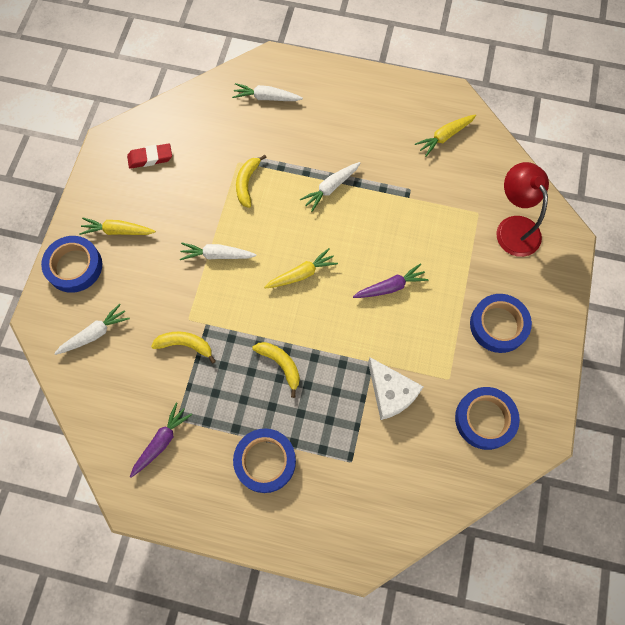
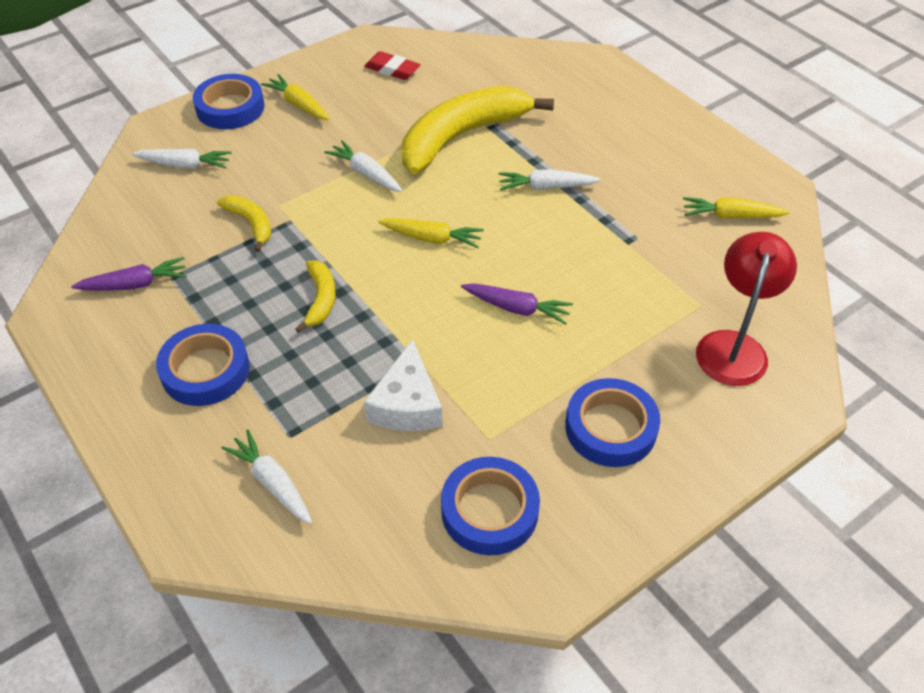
camera: 40 degrees right, 20 degrees down
(247, 183) = (462, 136): yellow banana -> yellow banana, size x2.21
(266, 98) = (559, 83): white carrot -> white carrot (272, 482)

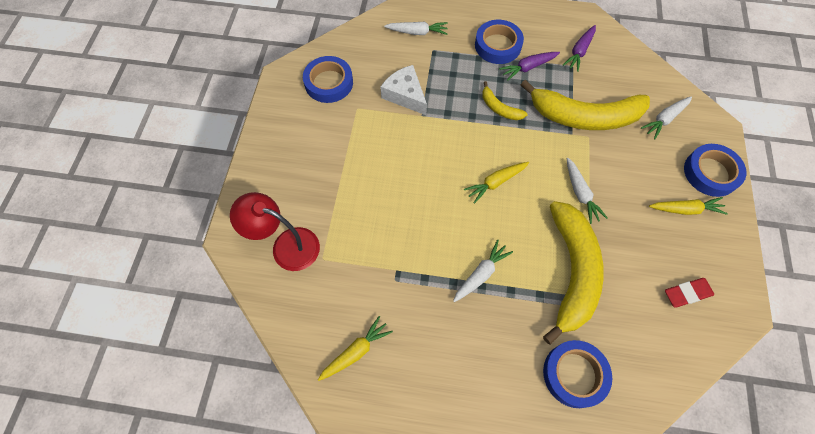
camera: 135 degrees right, 15 degrees up
(251, 224) = (584, 116): yellow banana -> yellow banana, size x2.21
(366, 174) = (580, 194): white carrot -> white carrot turned 75 degrees clockwise
(517, 308) = (410, 177): purple carrot -> purple carrot (528, 68)
(610, 428) = (311, 152): blue tape -> blue tape (574, 374)
(733, 346) = (286, 245): red lamp -> red lamp turned 135 degrees clockwise

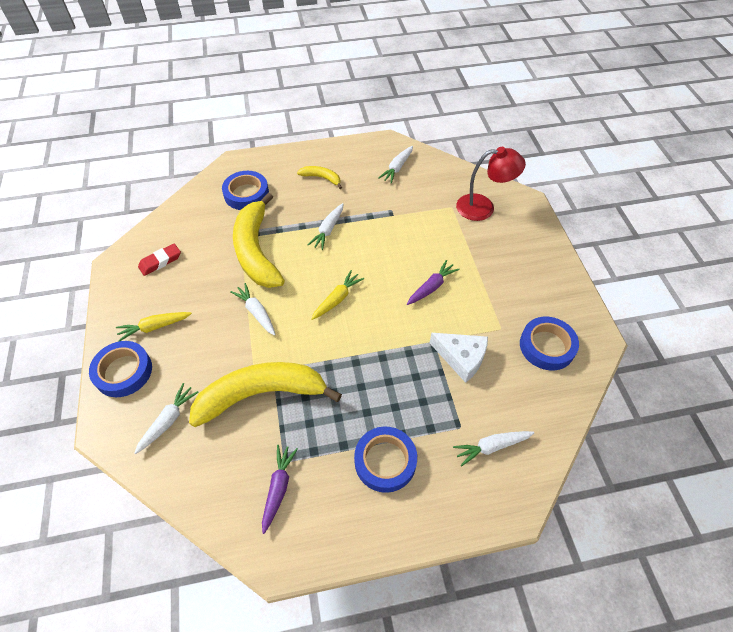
camera: 160 degrees right, 10 degrees down
(356, 351) = (397, 168): yellow carrot -> white carrot
(499, 108) = (357, 375): yellow banana -> yellow banana (322, 178)
(528, 68) = (339, 439): purple carrot -> purple carrot (431, 287)

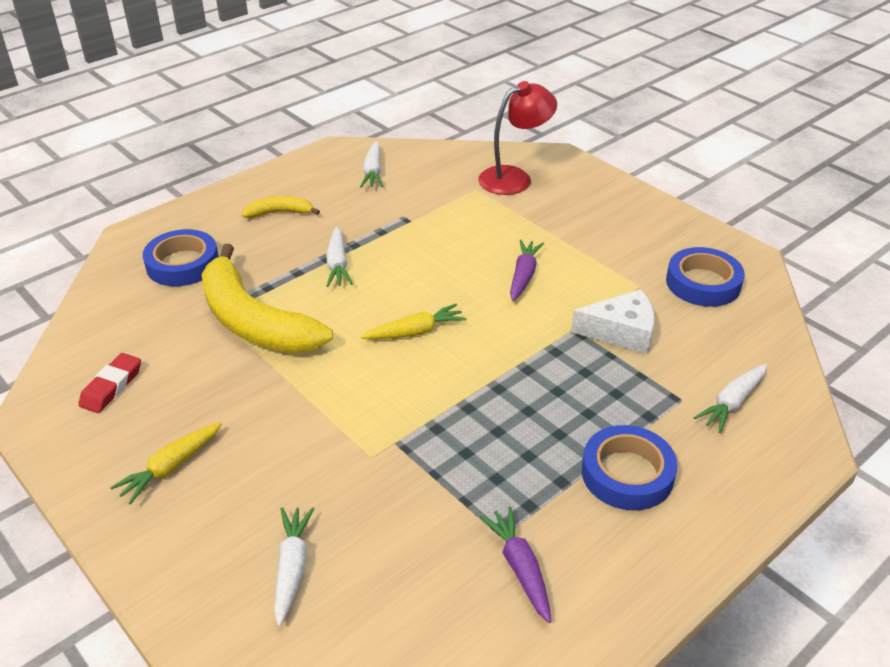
camera: 30 degrees left, 15 degrees down
(123, 371) = (165, 542): blue tape -> none
(256, 312) = (315, 389): white carrot -> none
(262, 394) = (404, 476): yellow banana -> none
(337, 299) = (415, 332): yellow carrot -> yellow carrot turned 60 degrees clockwise

